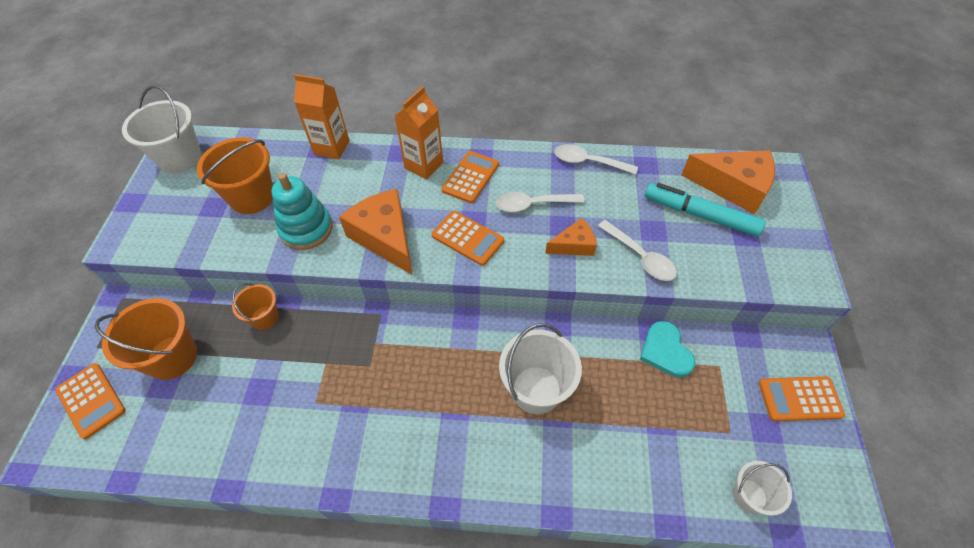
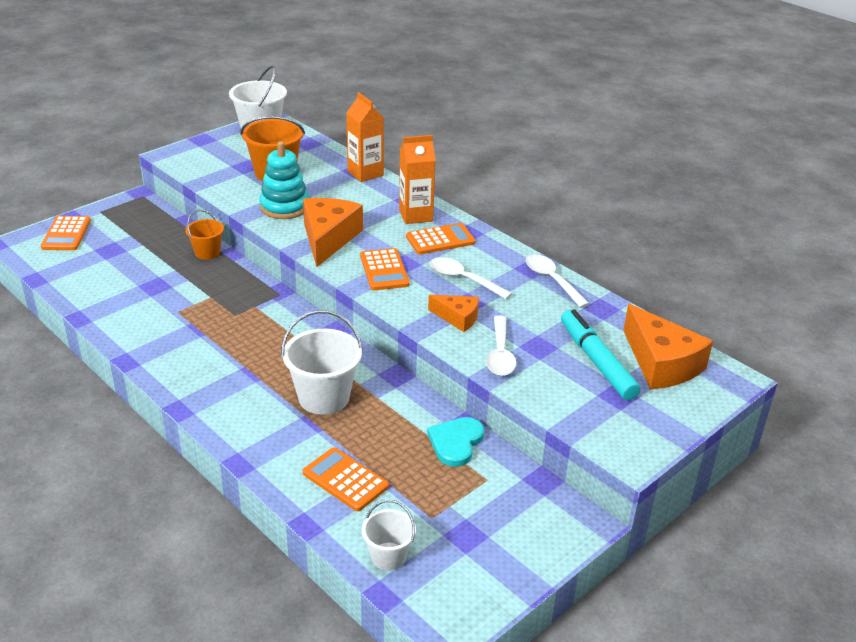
camera: 40 degrees right, 20 degrees down
(172, 357) = (131, 240): orange bucket -> none
(799, 399) = (524, 542): orange calculator -> orange calculator (345, 480)

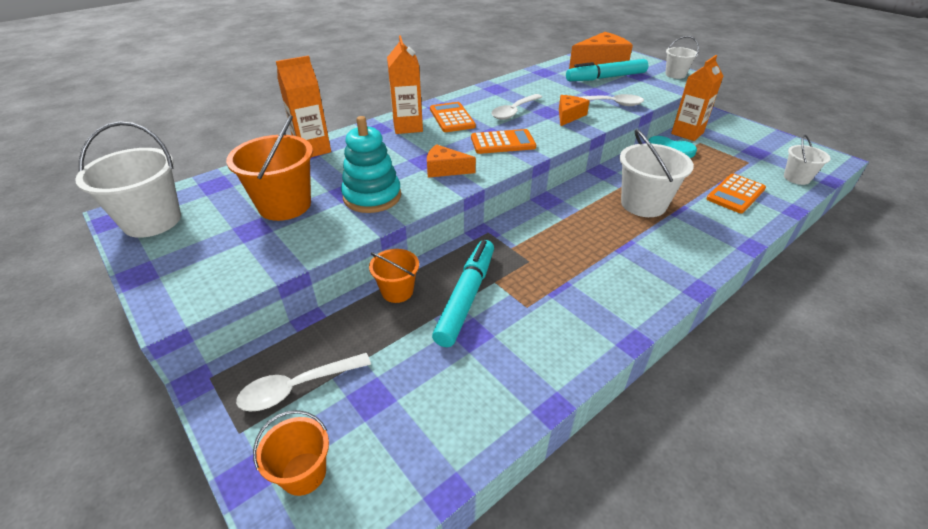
camera: 85 degrees left, 5 degrees up
(66, 234) = (303, 473): orange calculator -> orange bucket
(194, 283) = (466, 297): none -> turquoise marker
(328, 238) = (445, 169): orange cheese -> orange cheese, size x0.56
(514, 471) = (687, 133): none -> orange carton
(552, 280) = (512, 83): white spoon -> white spoon (297, 387)
(634, 436) = (675, 75): none -> white bucket

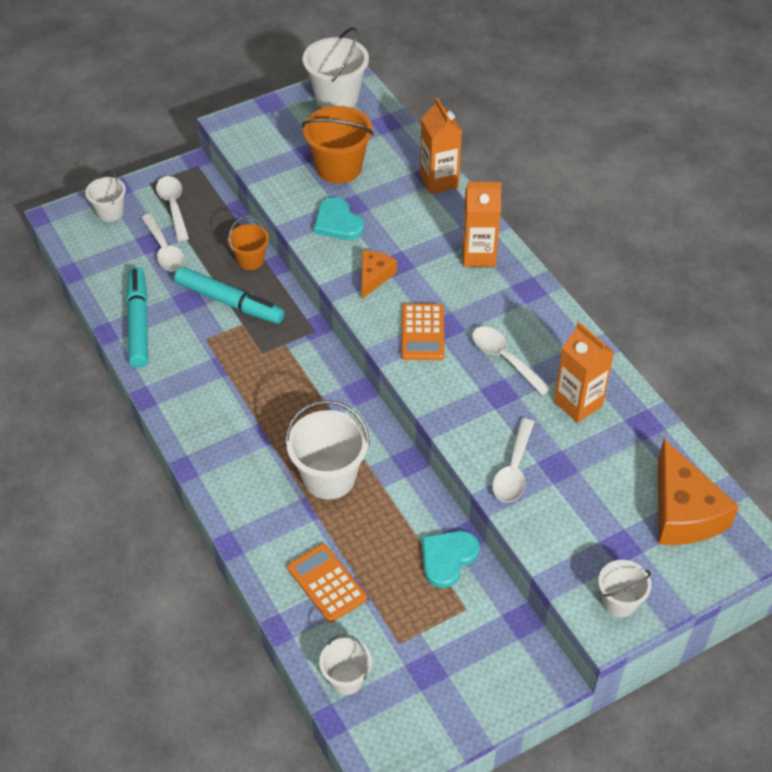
camera: 100 degrees right, 10 degrees up
(303, 473) = (110, 212): orange bucket -> white bucket
(372, 196) = (337, 222): turquoise stacking toy -> turquoise heart
(387, 377) = (164, 250): none -> white spoon
(452, 118) = (496, 296): orange calculator -> none
(569, 116) = (483, 413): orange cheese -> none
(606, 78) = (613, 497): turquoise marker -> turquoise marker (138, 323)
(687, 133) = (497, 604): orange carton -> orange carton (578, 404)

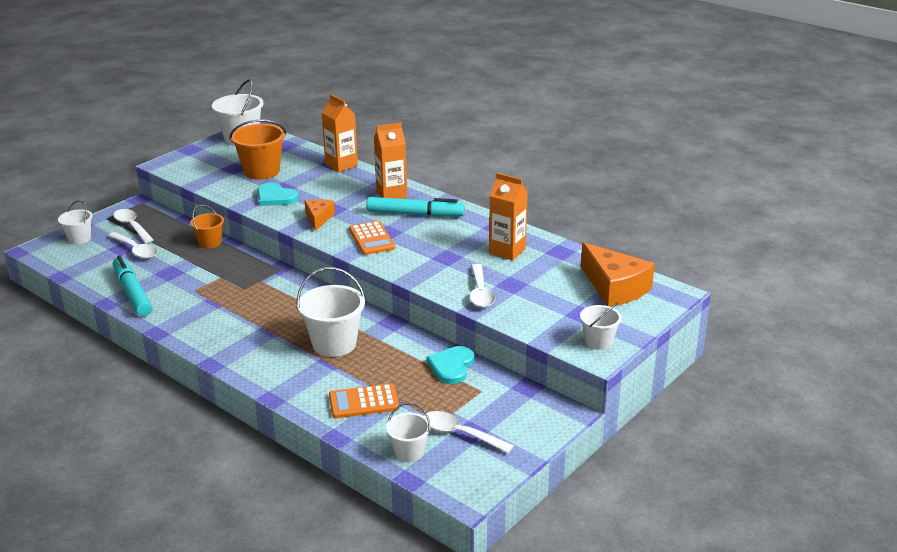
camera: 20 degrees left, 20 degrees down
(229, 302) = (204, 267): turquoise marker -> turquoise marker (415, 214)
(327, 583) = (363, 402): orange calculator -> orange calculator turned 45 degrees counterclockwise
(505, 359) = (441, 240): white spoon -> white spoon (460, 434)

